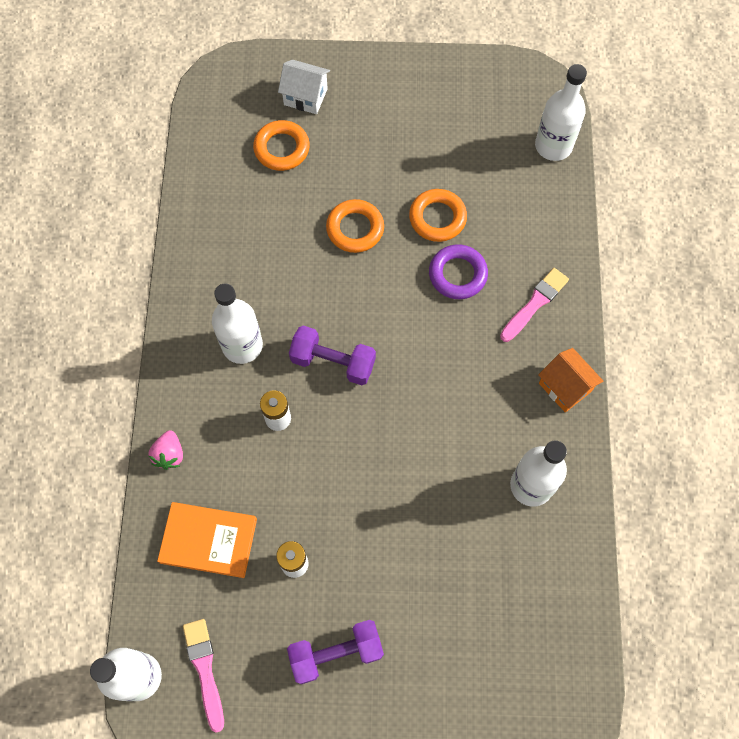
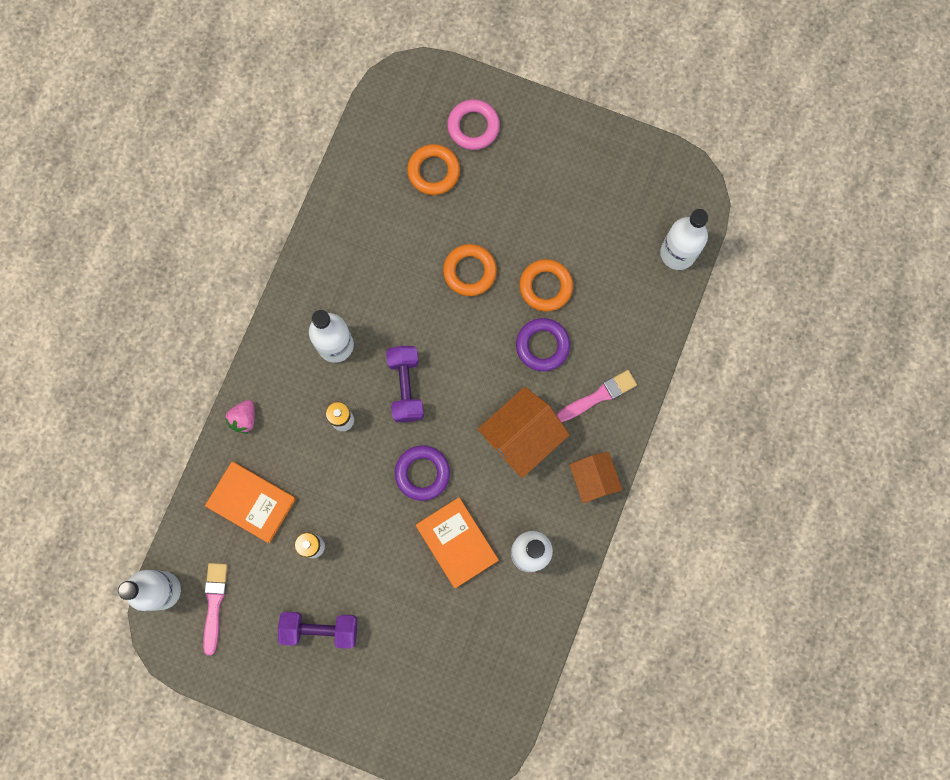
camera: 20 degrees right, 10 degrees up
(305, 97) = (473, 127): white house -> pink ring
(333, 362) = (406, 387): purple dumbbell -> purple dumbbell turned 45 degrees clockwise
(384, 443) = (422, 473): none -> purple ring
(450, 503) = (457, 542): none -> orange book
(474, 370) = (521, 437): none -> orange house

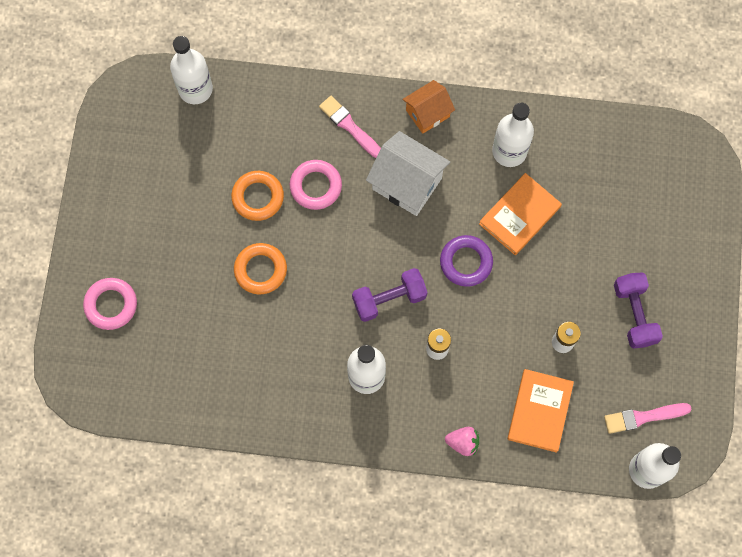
camera: 105 degrees left, 5 degrees down
(433, 171) = (167, 331): orange ring -> none
(521, 437) = (407, 183): orange house -> white house
(542, 345) = (315, 186): purple ring -> pink ring

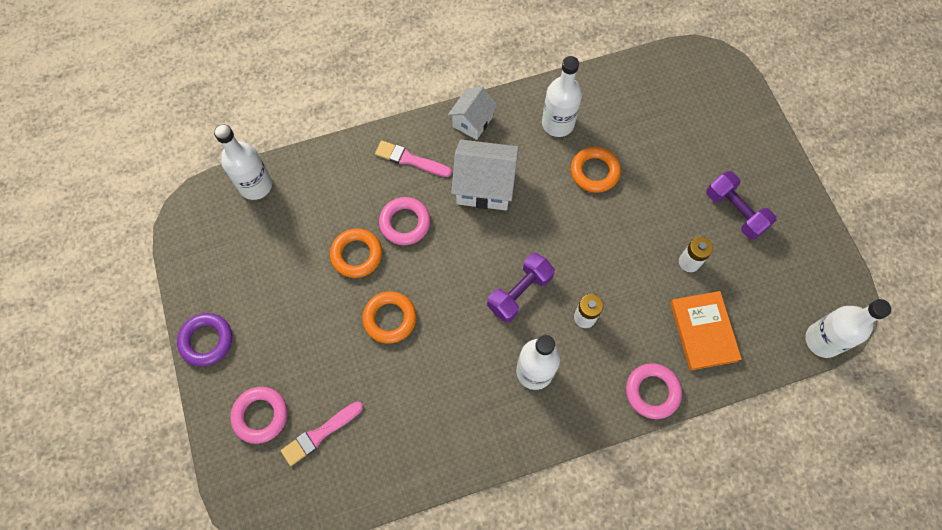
camera: 25 degrees left, 5 degrees down
(427, 113) = (472, 121): orange house -> white house
(463, 442) = (652, 392): pink strawberry -> pink ring
(466, 262) = (570, 231): purple ring -> purple ring (206, 340)
(519, 215) = (594, 172): orange book -> orange ring
(643, 417) = (792, 295): pink brush -> pink brush (320, 434)

